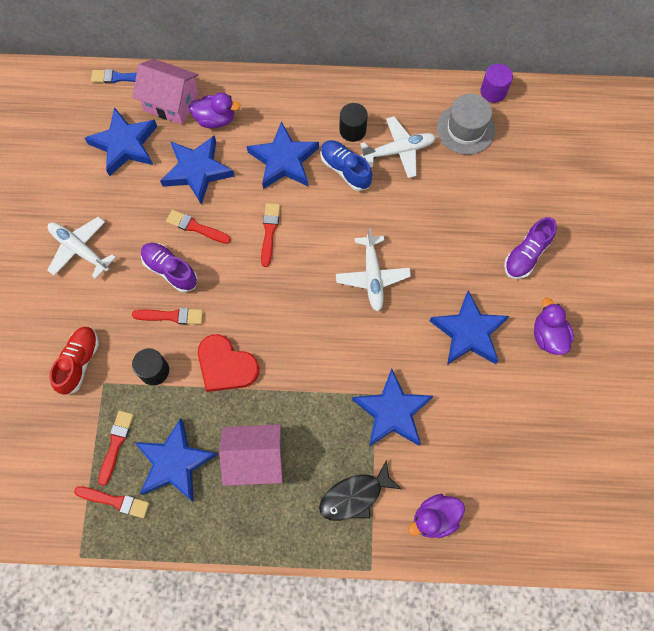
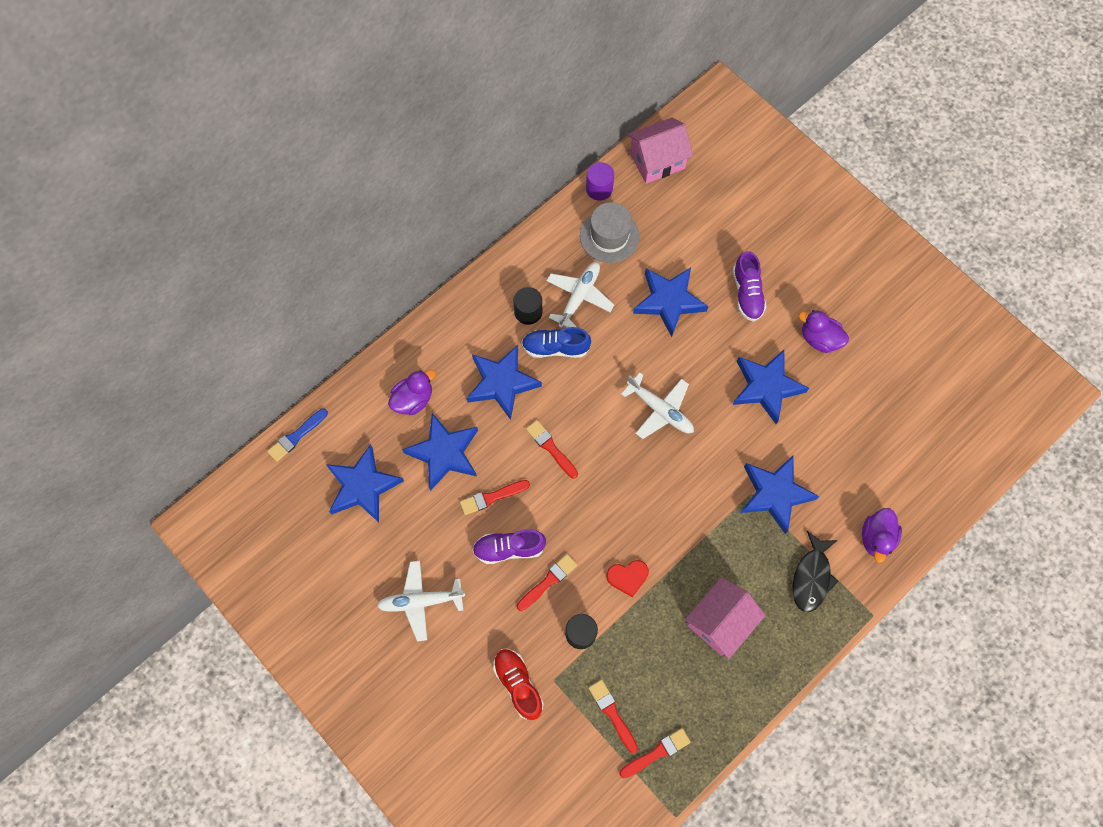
camera: 45 degrees left, 0 degrees up
(171, 102) = (362, 418): pink house -> pink house (657, 160)
(175, 462) = (668, 682): blue star -> blue star (669, 301)
(226, 365) = (627, 577): red heart -> red heart, size x0.62

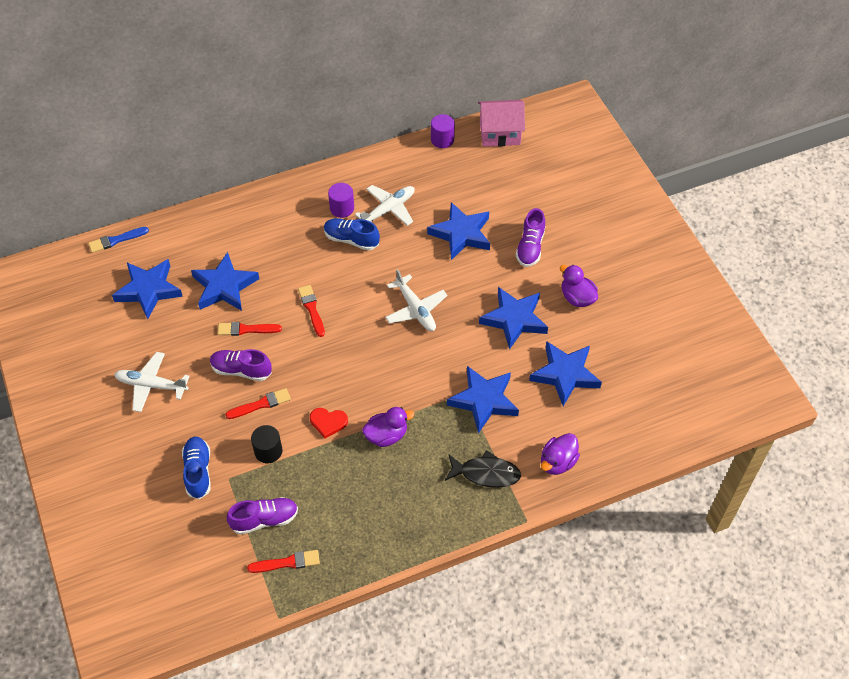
camera: 20 degrees right, 15 degrees down
(413, 399) = (219, 242): purple duck -> purple duck (386, 435)
(502, 383) = (295, 251): blue star -> blue star (565, 374)
(518, 684) = (198, 471): red shoe -> blue shoe
(528, 312) = (342, 208): black cylinder -> purple cylinder
(609, 236) = (434, 174): grey hat -> none
(612, 713) = (264, 520): red brush -> purple shoe
(720, 621) = (390, 481): pink house -> none
(811, 577) = (486, 473): black fish -> black fish turned 120 degrees counterclockwise

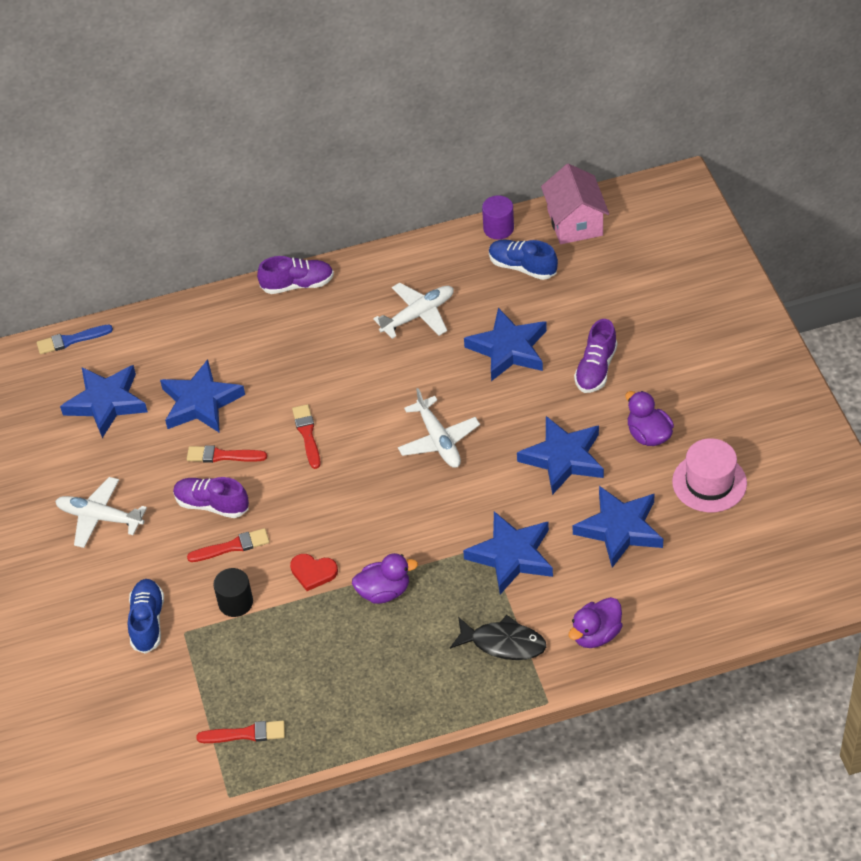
camera: 10 degrees right, 5 degrees down
(264, 520) = (223, 683): purple shoe -> purple shoe (297, 284)
(342, 208) = (359, 311): purple cylinder -> none
(351, 239) = (366, 351): blue shoe -> blue shoe (522, 267)
(500, 133) = (575, 222): pink house -> pink house turned 75 degrees clockwise
(628, 334) = (709, 482): none -> pink hat

